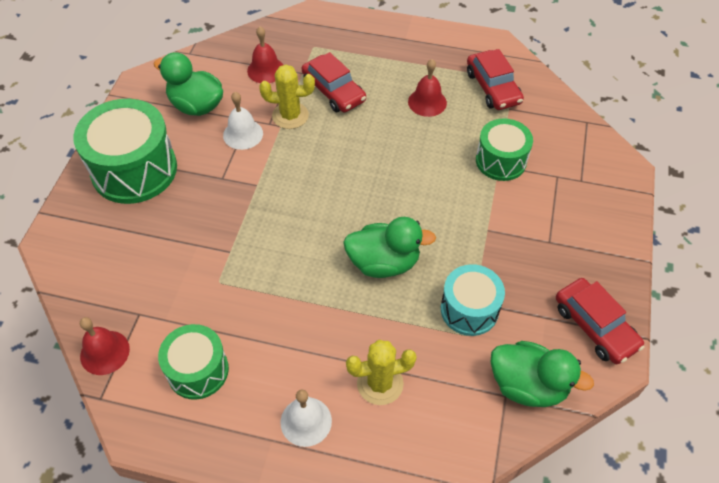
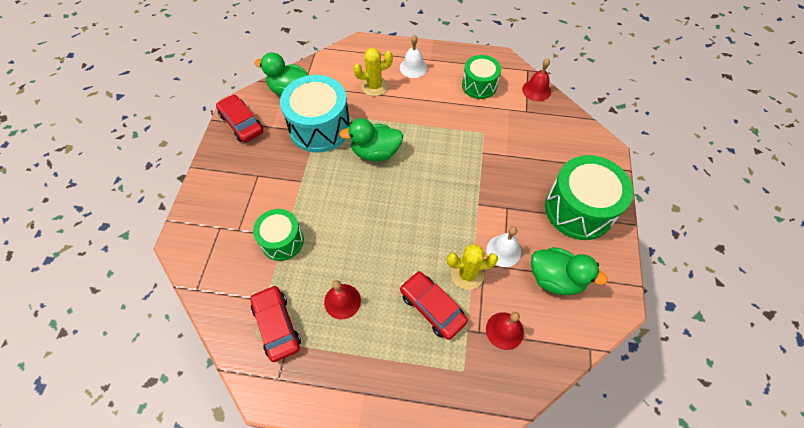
camera: 175 degrees right, 5 degrees up
(469, 309) = (319, 127): turquoise drum -> turquoise drum, size x1.65

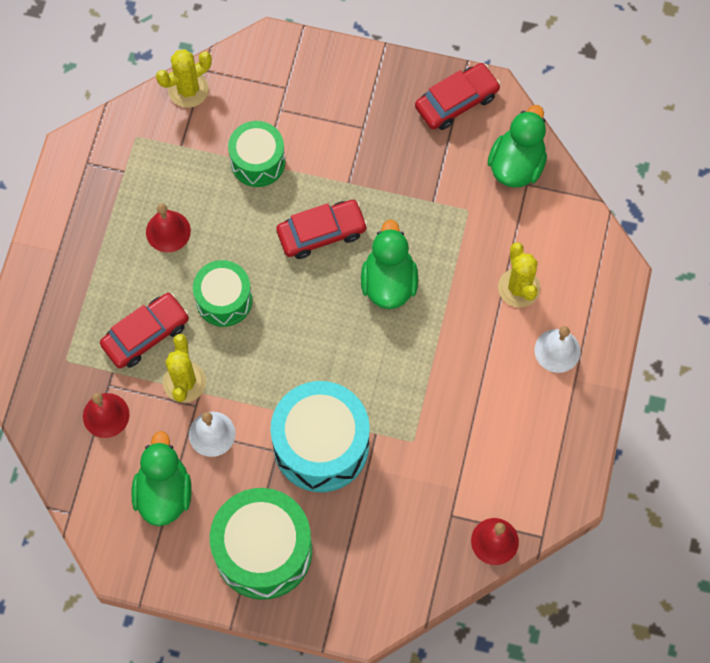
camera: 95 degrees right, 10 degrees up
(213, 300) = (188, 90): none -> yellow cactus
(277, 325) = (147, 159): red car -> red car (321, 233)
(319, 127) = (441, 207): turquoise drum -> turquoise drum (321, 445)
(479, 85) = (511, 450): green drum -> green drum (224, 300)
(555, 279) = (164, 492): green duck -> green duck turned 150 degrees clockwise

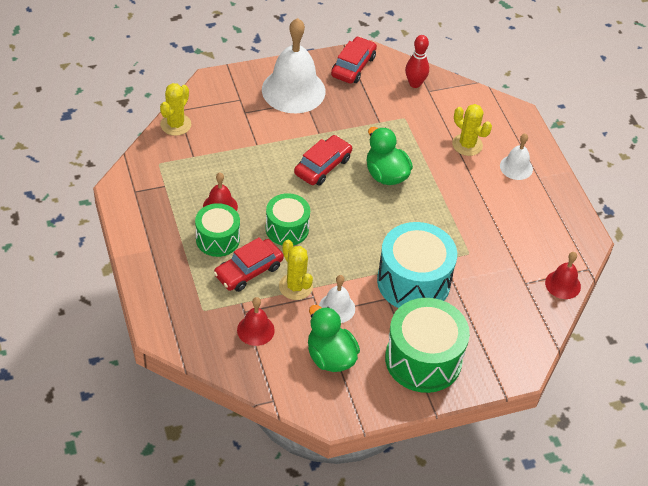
camera: 35 degrees left, 20 degrees down
(146, 334) = (248, 271): red car -> red car turned 150 degrees counterclockwise
(258, 161) = (251, 145): green drum -> green drum (217, 239)
(358, 104) = (293, 90): none -> white bell
(516, 164) = (415, 84): green duck -> red bowling pin

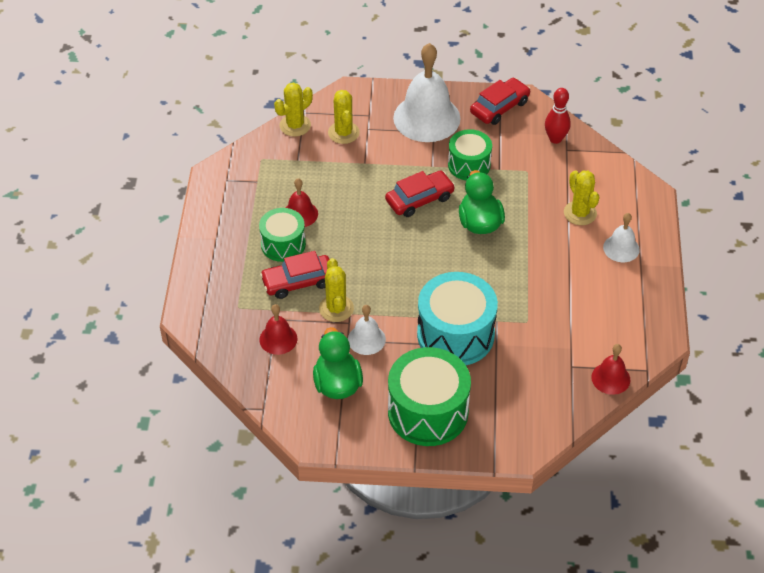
camera: 25 degrees right, 0 degrees up
(224, 121) = (343, 133): none -> yellow cactus
(287, 229) = (354, 251): green drum -> green drum (469, 165)

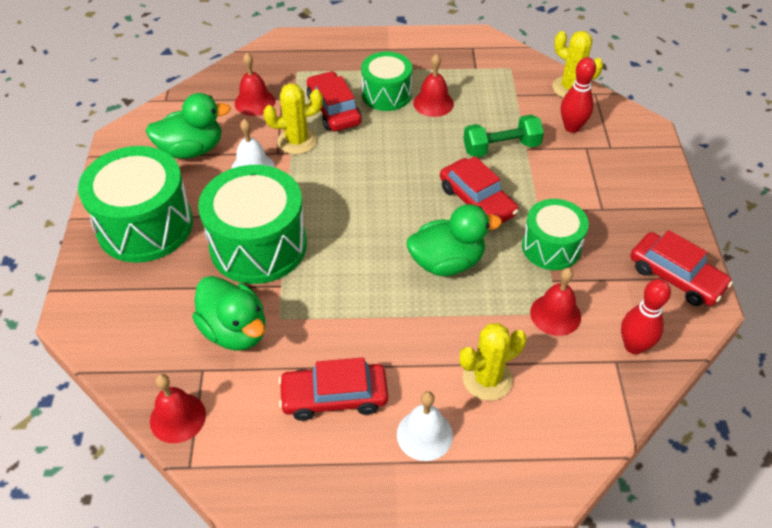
camera: 85 degrees right, 0 degrees up
(343, 133) = (572, 127): yellow cactus -> red bowling pin
(362, 178) = (501, 148): none -> green dumbbell
(426, 118) = (625, 200): white bell -> none
(455, 334) = (258, 245): turquoise drum -> green drum
(529, 172) = (555, 314): none -> red bell
(538, 348) = (235, 331): none -> green duck
(593, 292) = (334, 397): none -> red car

